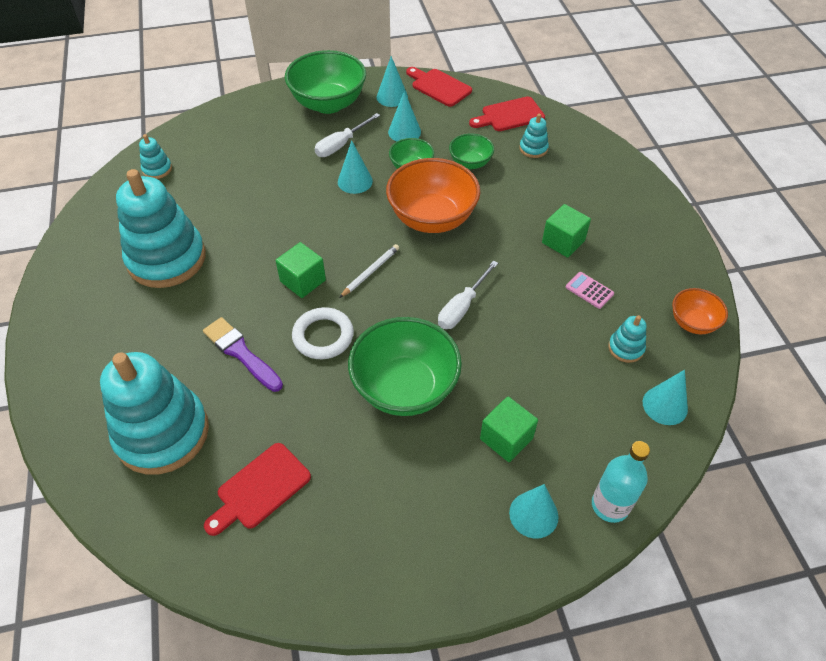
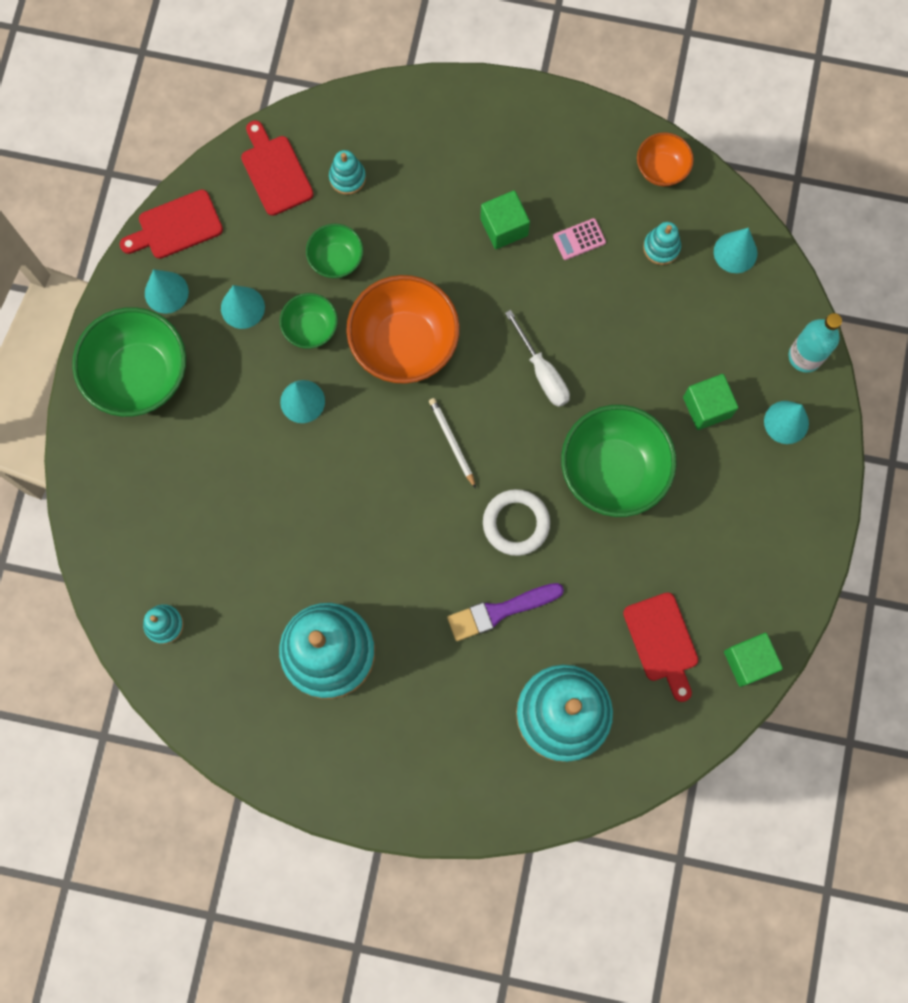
camera: 65 degrees left, 25 degrees up
(303, 281) = (431, 516): green cube -> green cube (748, 661)
(341, 145) = (229, 391): white screwdriver -> none
(510, 115) = (275, 172): red cutting board -> red cutting board turned 150 degrees clockwise

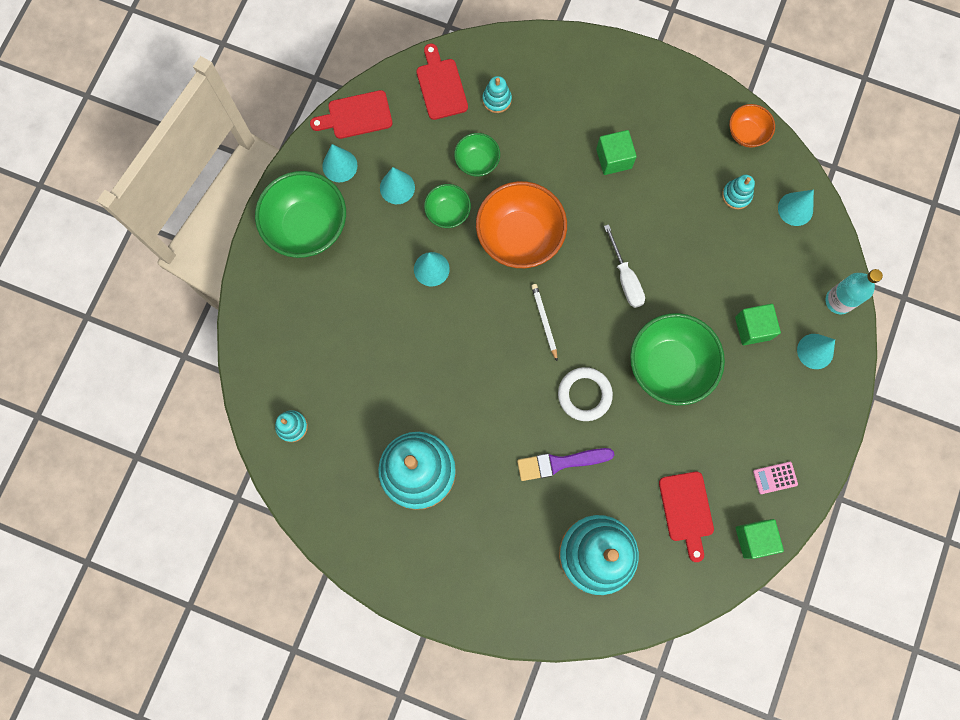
camera: 10 degrees right, 0 degrees up
(579, 239) = (672, 178): pink calculator -> pink calculator (775, 478)

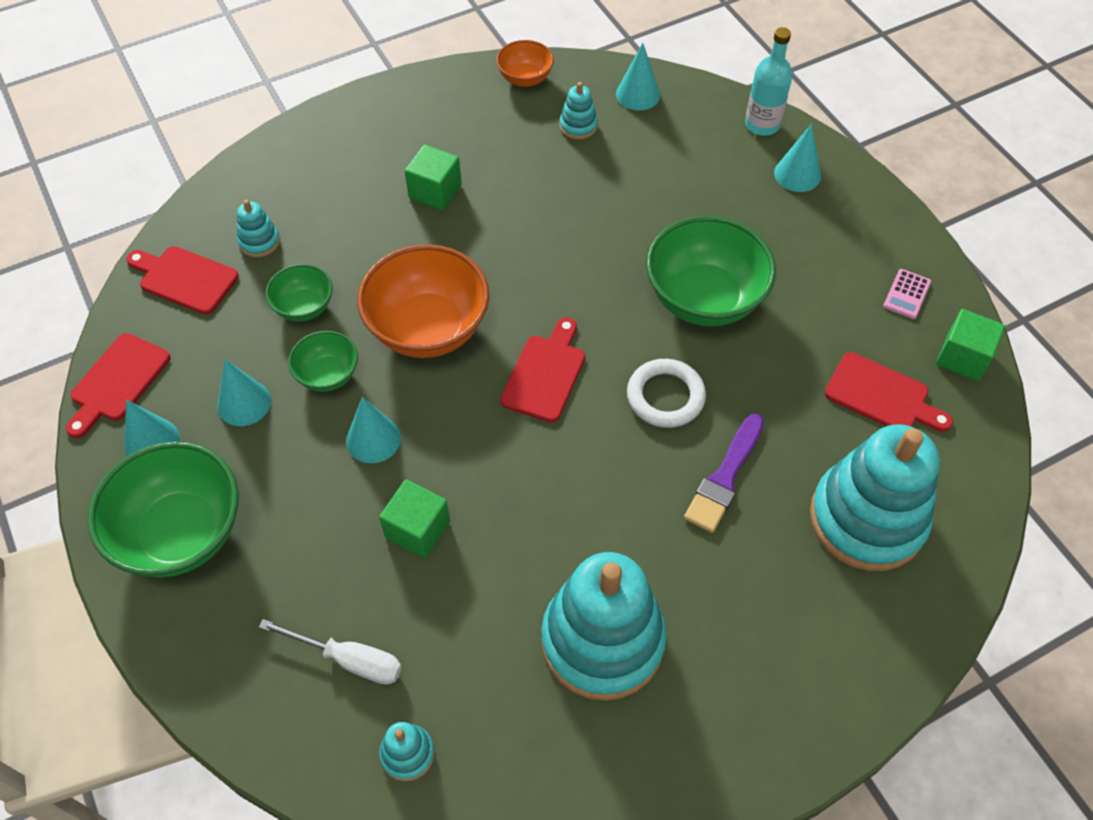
camera: 50 degrees left, 20 degrees down
(544, 321) = (545, 374): white pencil -> red cutting board
(625, 278) = (571, 269): white screwdriver -> white screwdriver (349, 659)
(753, 328) = (727, 204): green cube -> green cube (417, 529)

